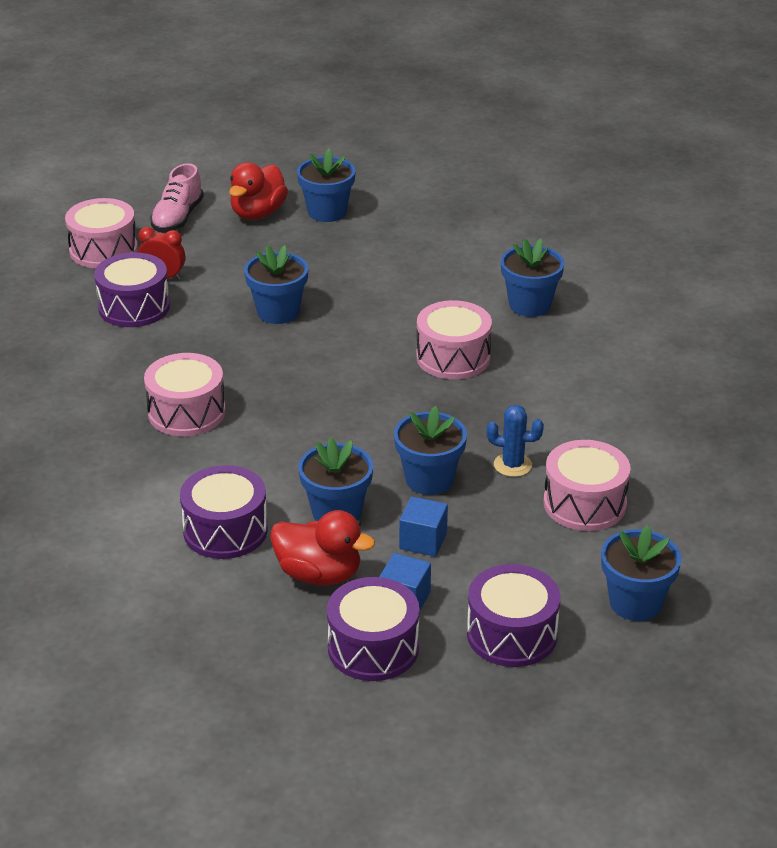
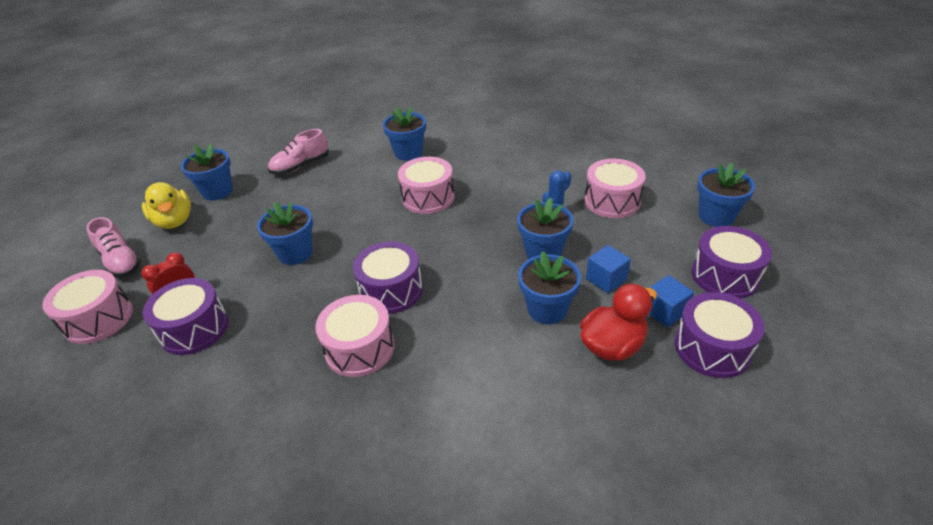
camera: 55 degrees left, 5 degrees up
(225, 530) = (526, 381): purple drum -> purple drum (391, 290)
(258, 213) = (174, 221): red duck -> yellow duck
(424, 241) = (301, 166): none -> pink shoe

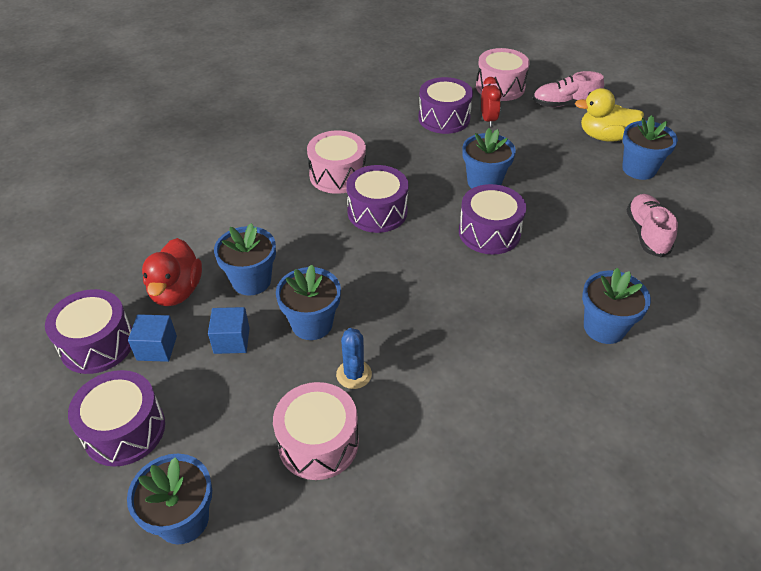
camera: 125 degrees right, 5 degrees up
(361, 223) = (489, 232): none -> purple drum
(428, 197) = (488, 295): pink drum -> none

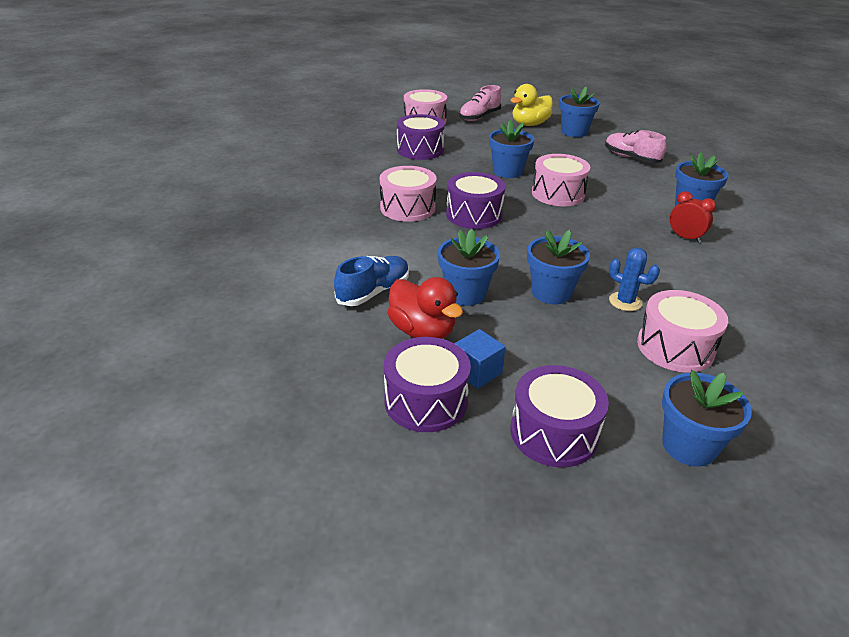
camera: 45 degrees left, 10 degrees down
(198, 238) = (373, 292): none -> blue shoe
(231, 340) = (520, 333): blue cube -> none
(488, 120) = (449, 140): red clock -> red clock (685, 238)
(489, 232) = (558, 194): purple drum -> pink drum

